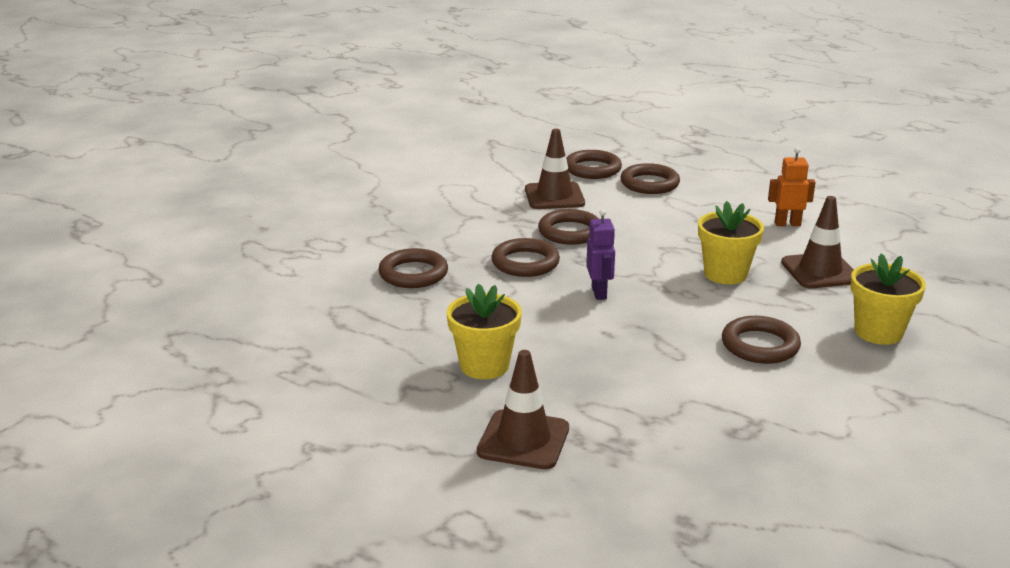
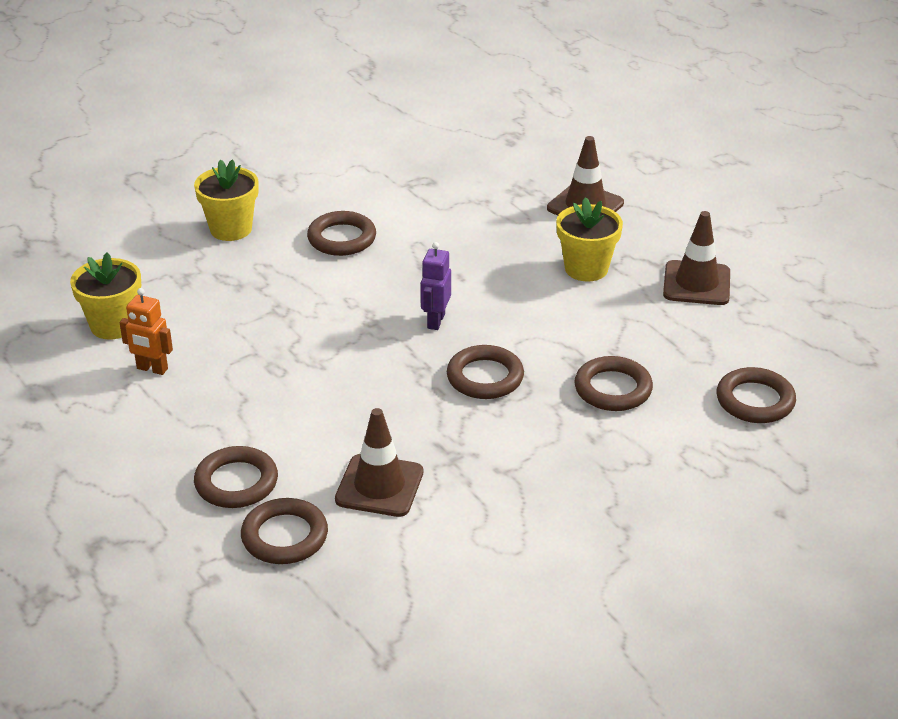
camera: 160 degrees left, 10 degrees up
(570, 232) = (405, 414): brown ring -> brown ring (755, 400)
(725, 274) = (293, 316): yellow flower pot -> yellow flower pot (113, 325)
(820, 271) = (199, 299): brown traffic cone -> brown traffic cone (696, 283)

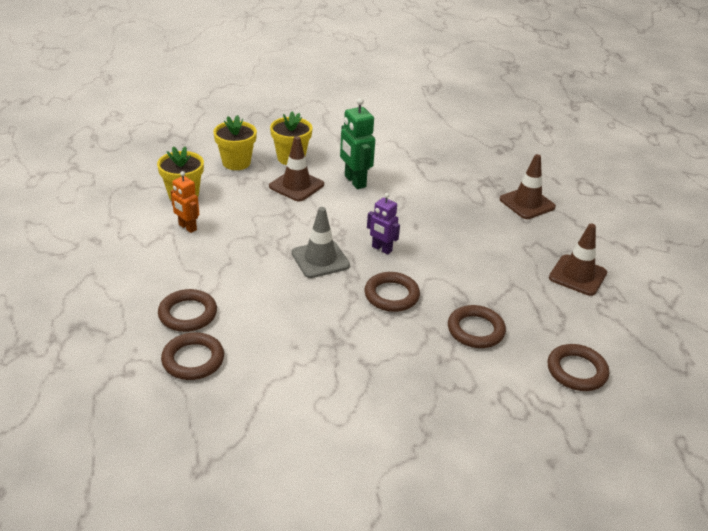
camera: 20 degrees right, 0 degrees up
(342, 238) = (354, 181): brown ring -> green robot
(364, 358) = (320, 259): none -> grey traffic cone
(379, 486) = (275, 346): brown traffic cone -> brown traffic cone (296, 186)
(435, 321) = (381, 249): purple robot -> purple robot turned 90 degrees counterclockwise
(586, 269) = (504, 244): yellow flower pot -> yellow flower pot (236, 162)

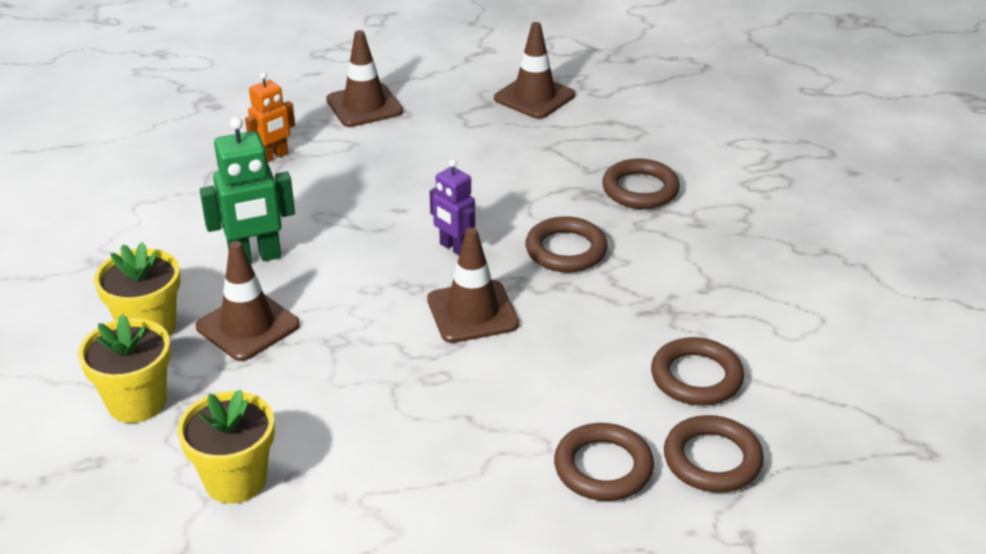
camera: 80 degrees left, 0 degrees up
(187, 227) = (351, 472): orange robot -> orange robot (273, 156)
(320, 259) = (472, 312): grey traffic cone -> brown traffic cone
(381, 249) = (454, 248): purple robot -> purple robot turned 90 degrees clockwise
(576, 371) = (710, 130): brown ring -> brown ring (696, 377)

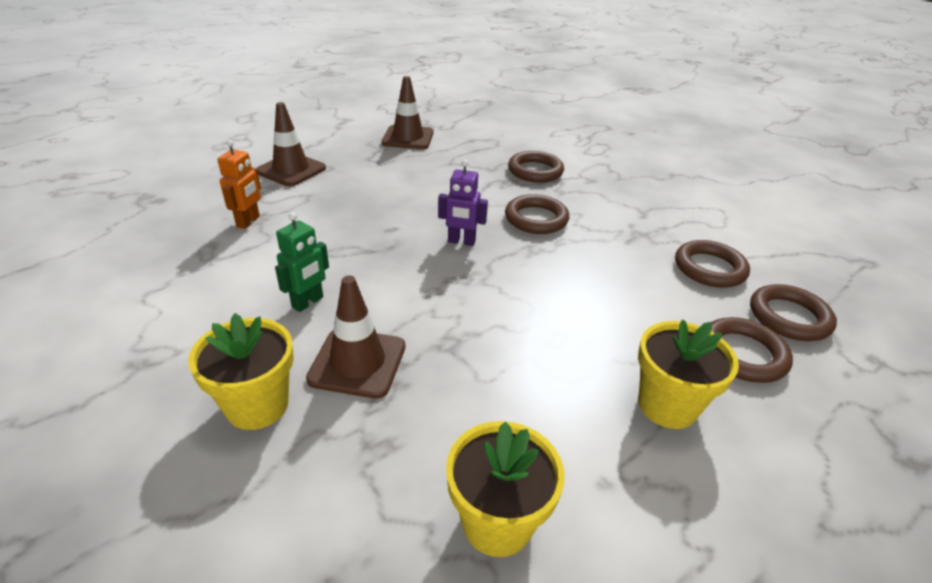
camera: 35 degrees left, 0 degrees up
(137, 402) = (314, 490): yellow flower pot -> yellow flower pot (667, 405)
(255, 258) = (308, 302): green robot -> green robot, size x0.65
(472, 312) = (525, 280): brown traffic cone -> none

